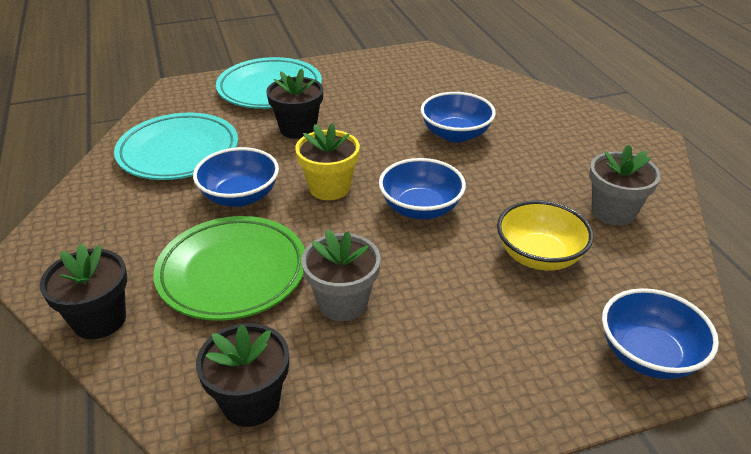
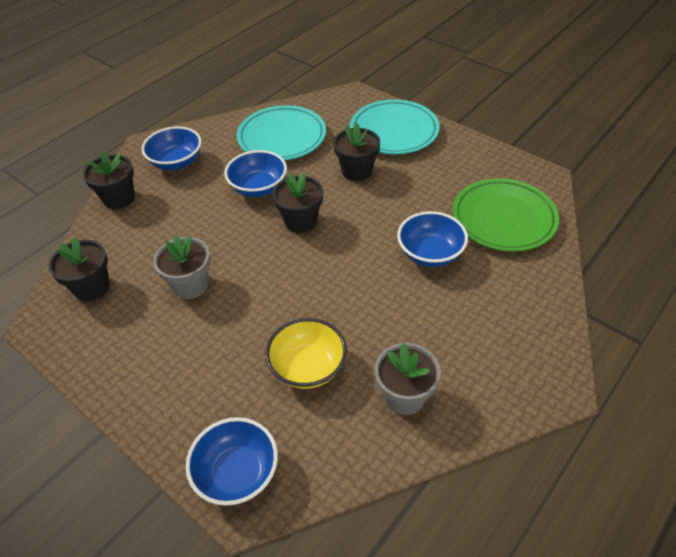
camera: 60 degrees right, 10 degrees up
(232, 273) = (186, 225): green plate -> green plate (503, 219)
(329, 188) = (301, 221): yellow flower pot -> black flower pot
(420, 208) = (314, 277): blue bowl -> blue bowl (176, 162)

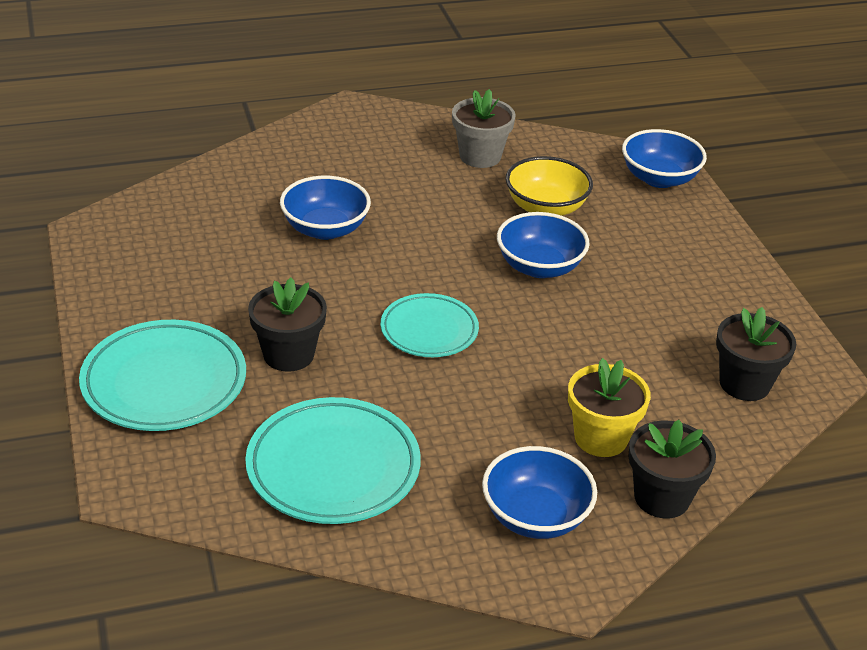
camera: 150 degrees left, 10 degrees down
(165, 211) = (601, 438): none -> yellow flower pot
(190, 285) = (618, 328): grey flower pot -> none
(258, 188) = (443, 403): blue bowl -> blue bowl (539, 267)
(301, 221) = (429, 330): black flower pot -> turquoise plate
(503, 219) = (204, 218): green plate -> none

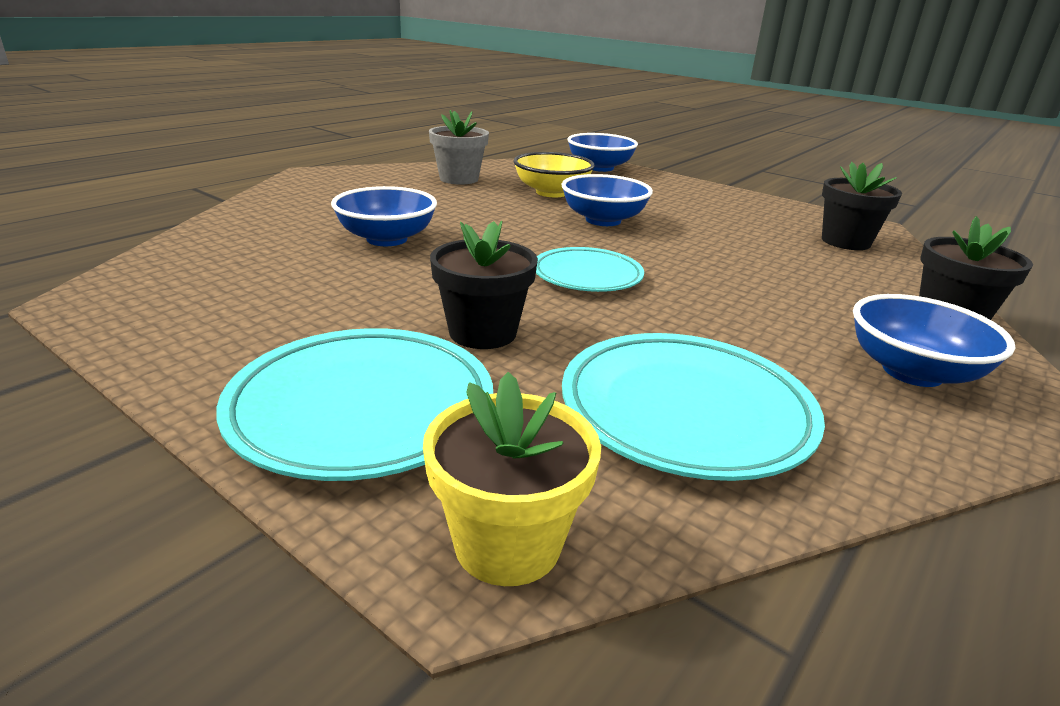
camera: 35 degrees left, 10 degrees down
(601, 438) = (837, 299): yellow flower pot -> yellow flower pot (507, 543)

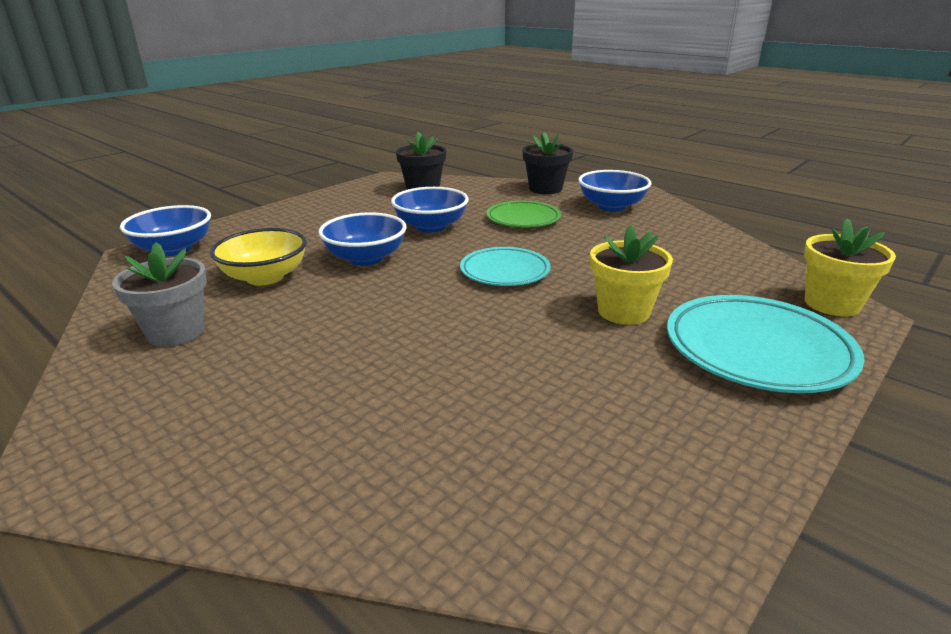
camera: 85 degrees left, 0 degrees up
(387, 239) = (418, 368): blue bowl -> blue bowl (431, 227)
(482, 332) = (623, 312): black flower pot -> yellow flower pot
(685, 412) = (687, 258): turquoise plate -> none
(778, 295) = (523, 219): none -> green plate

